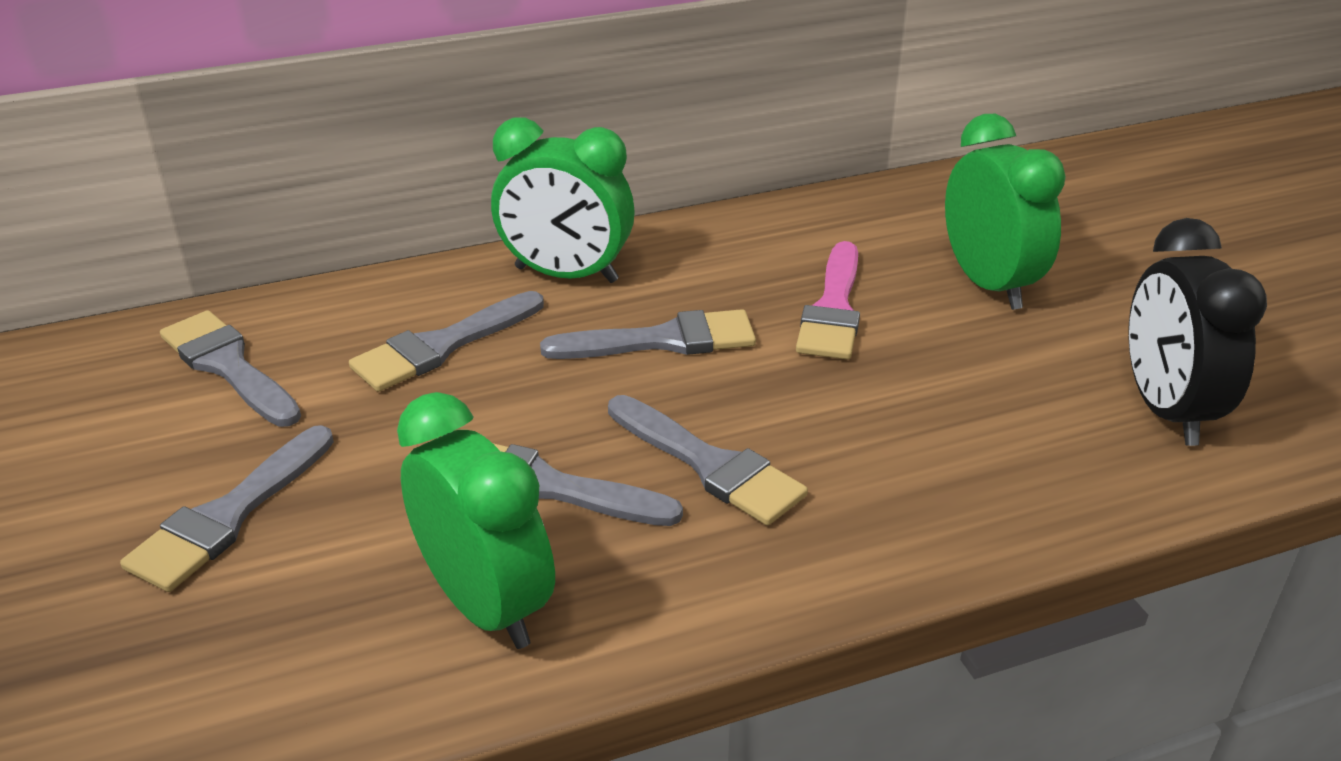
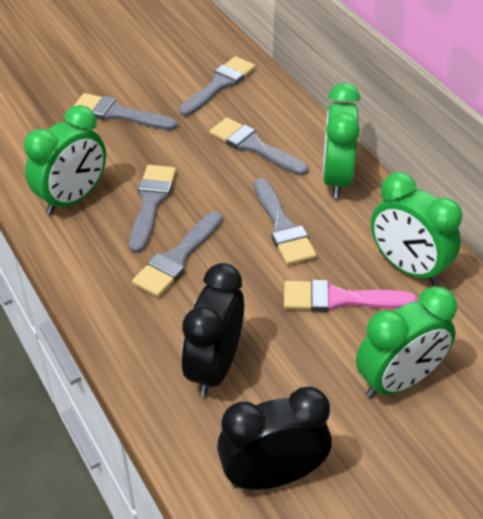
camera: 80 degrees right, 10 degrees up
(779, 245) = (407, 267): none -> green clock
(967, 445) = (214, 367): none -> black clock

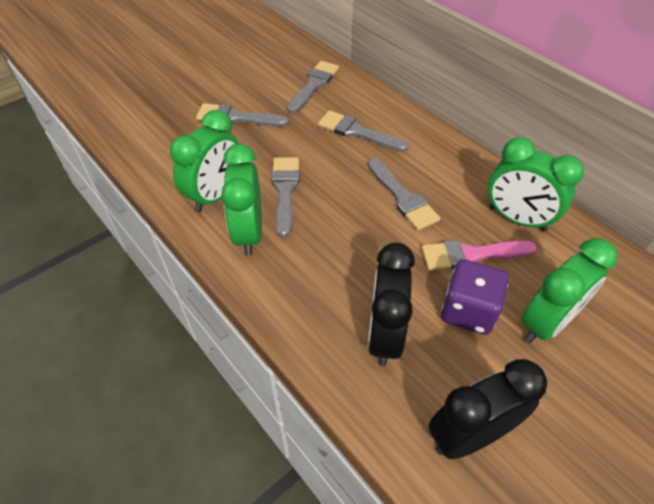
camera: 10 degrees left, 5 degrees up
(177, 258) = (321, 237): grey brush -> none
(315, 356) = (468, 311): none -> purple dice
(336, 178) = (433, 151): green clock -> green clock (249, 233)

